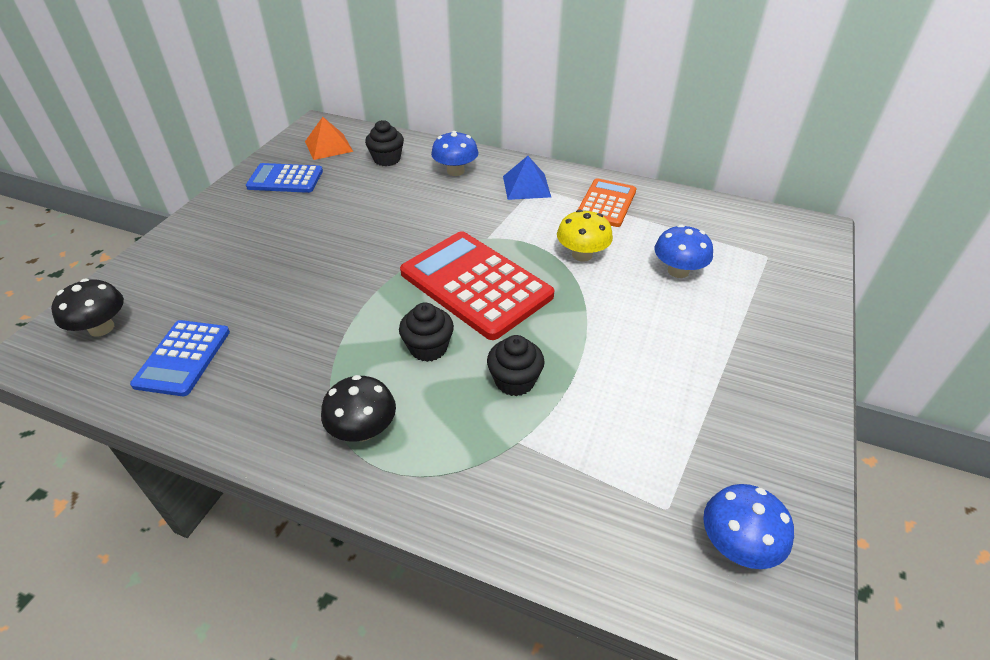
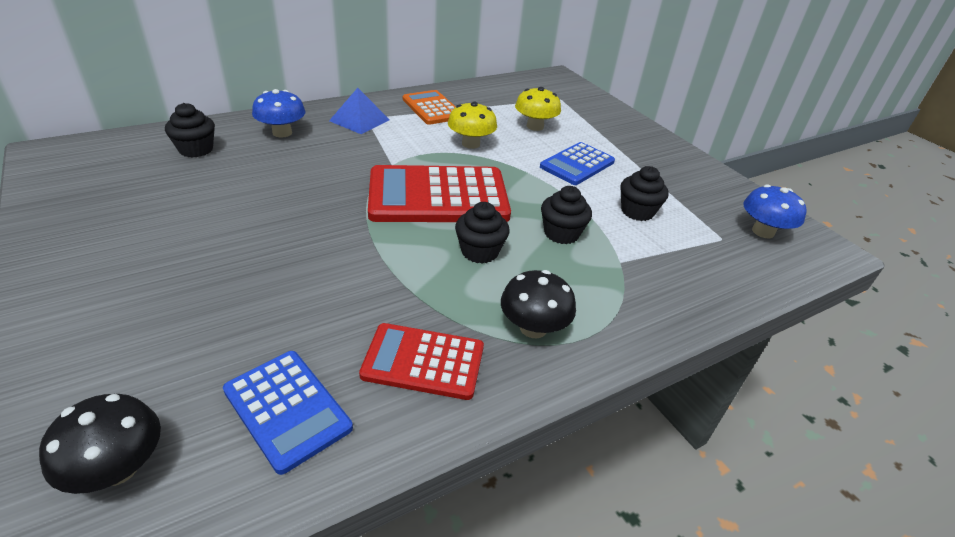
camera: 55 degrees left, 5 degrees down
(272, 391) = (423, 362): none -> red calculator
(285, 179) = (102, 212): blue calculator -> blue calculator (577, 164)
(328, 146) = (103, 164): orange pyramid -> none
(625, 415) = (637, 211): none -> black cupcake
(678, 271) = (535, 126): blue mushroom -> yellow mushroom

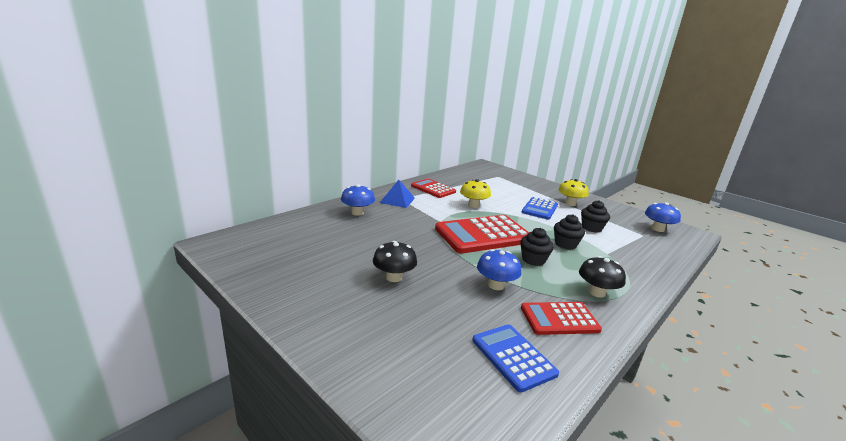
camera: 15 degrees left, 15 degrees down
(118, 468) = (451, 408): black mushroom -> black mushroom (394, 277)
(196, 149) = (313, 229): black cupcake -> none
(287, 409) = (513, 357): blue calculator -> blue calculator turned 150 degrees counterclockwise
(376, 284) = (496, 285): none -> blue mushroom
(432, 108) = (433, 189): orange calculator -> red calculator
(535, 126) = (499, 192): yellow mushroom -> yellow mushroom (570, 203)

